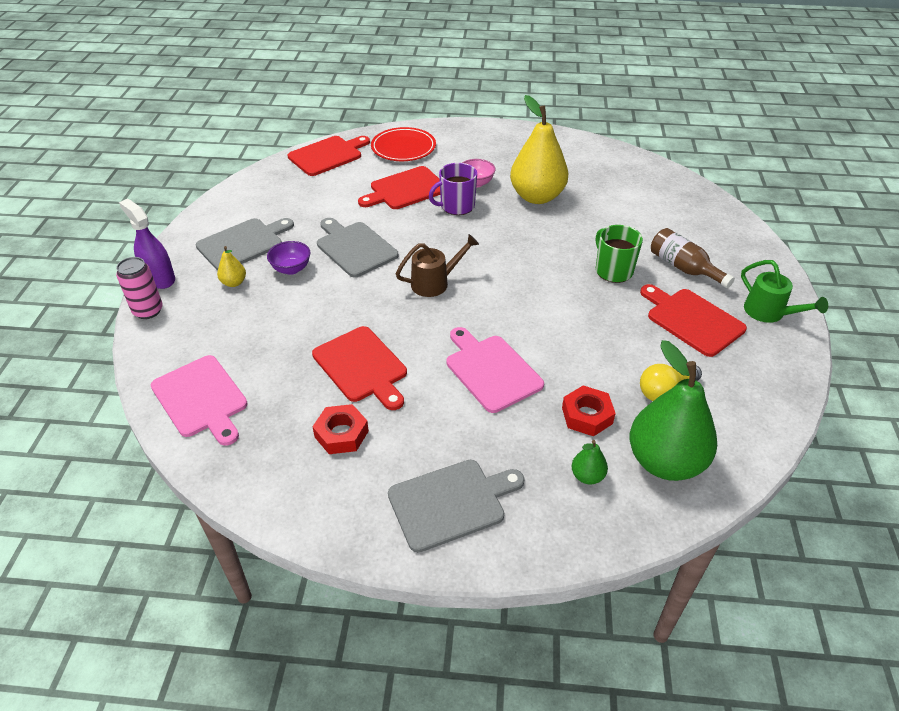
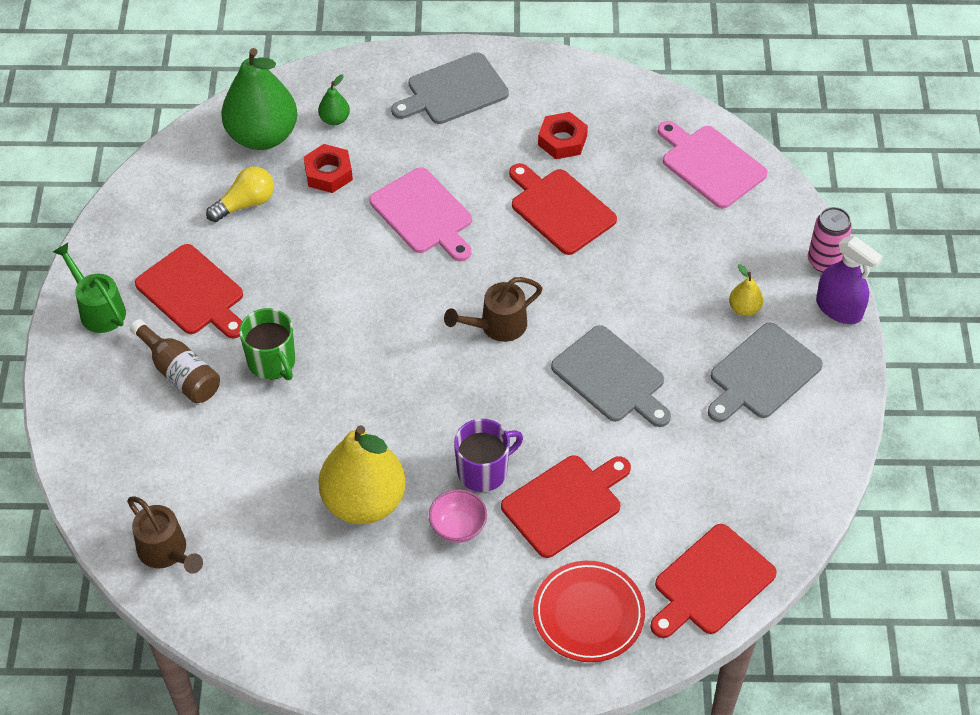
camera: 175 degrees right, 10 degrees up
(291, 269) = (682, 335): purple bowl -> none
(660, 182) = (166, 552): none -> brown watering can

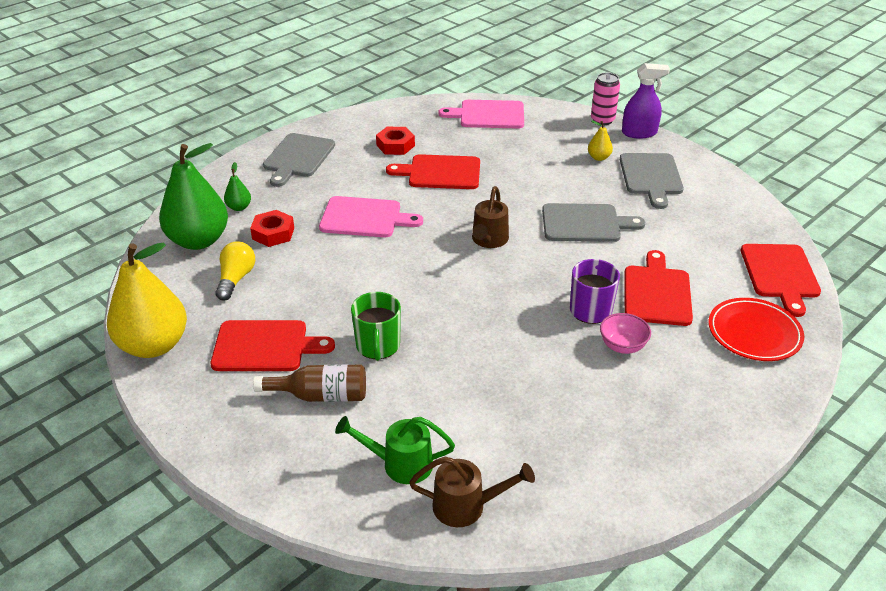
camera: 45 degrees left, 15 degrees down
(98, 309) = (201, 401): green watering can -> green watering can (399, 464)
(272, 362) = (378, 346): green mug -> green mug turned 75 degrees clockwise
(364, 501) = (549, 375): yellow pear -> yellow pear (154, 345)

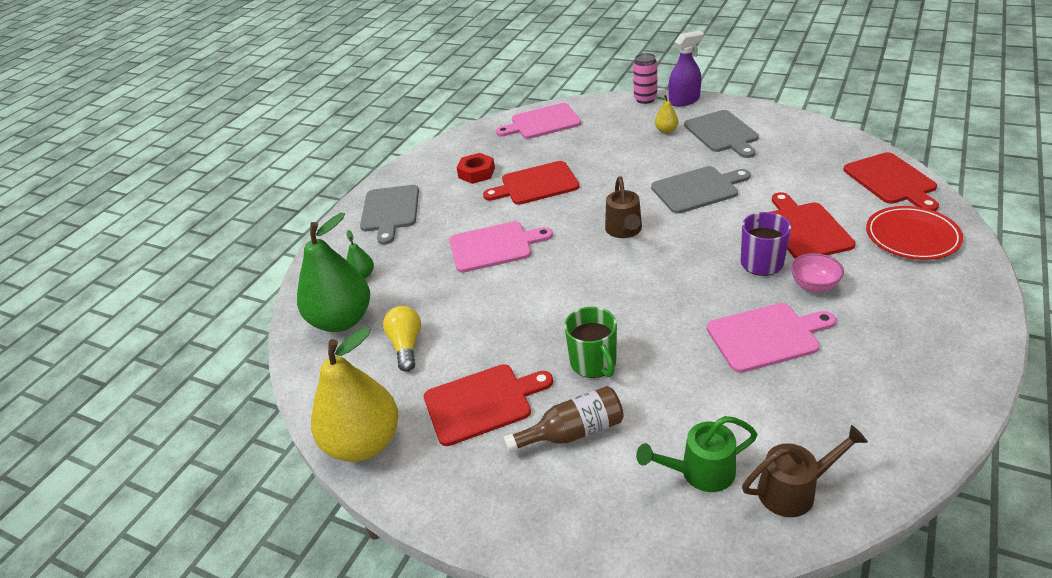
camera: 15 degrees left, 0 degrees up
(273, 233) = (414, 289): red nut -> none
(543, 375) = (766, 336): none -> pink cutting board

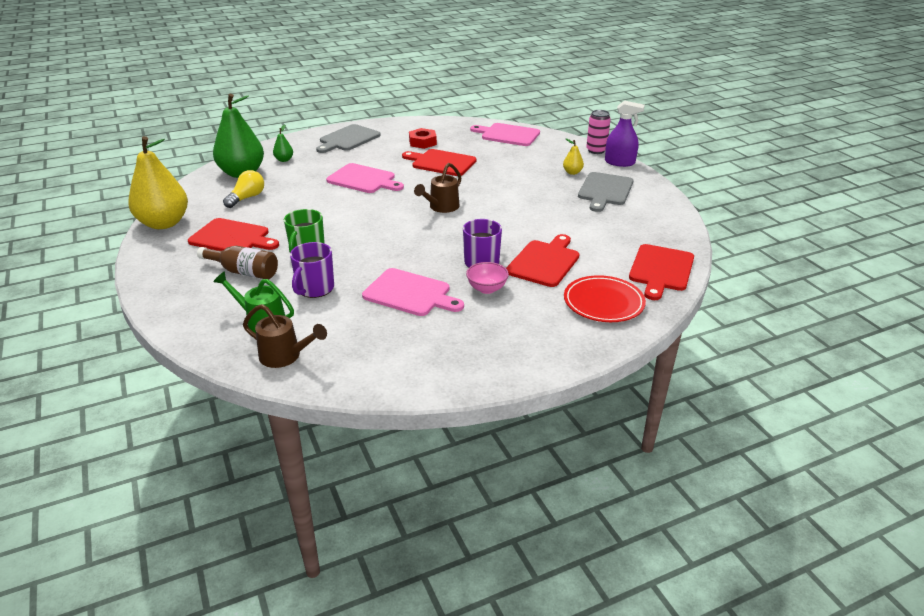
camera: 35 degrees right, 5 degrees down
(677, 396) = (315, 288): none -> purple mug
(698, 189) = (525, 210): grey cutting board -> none

